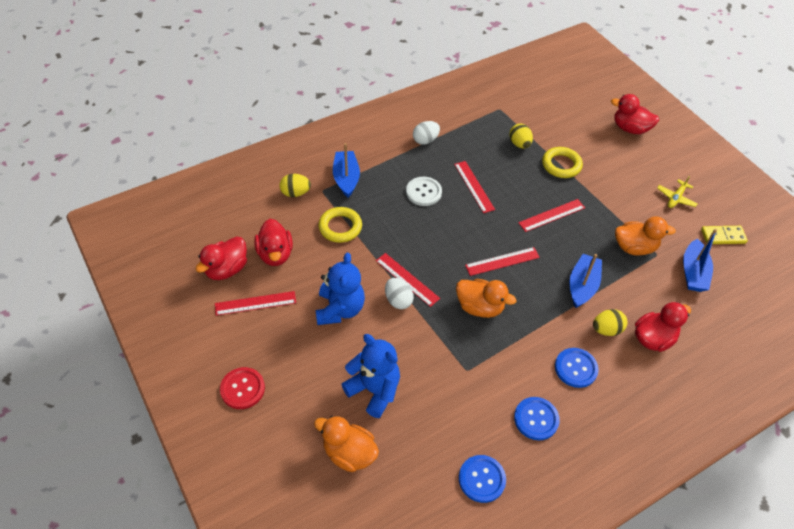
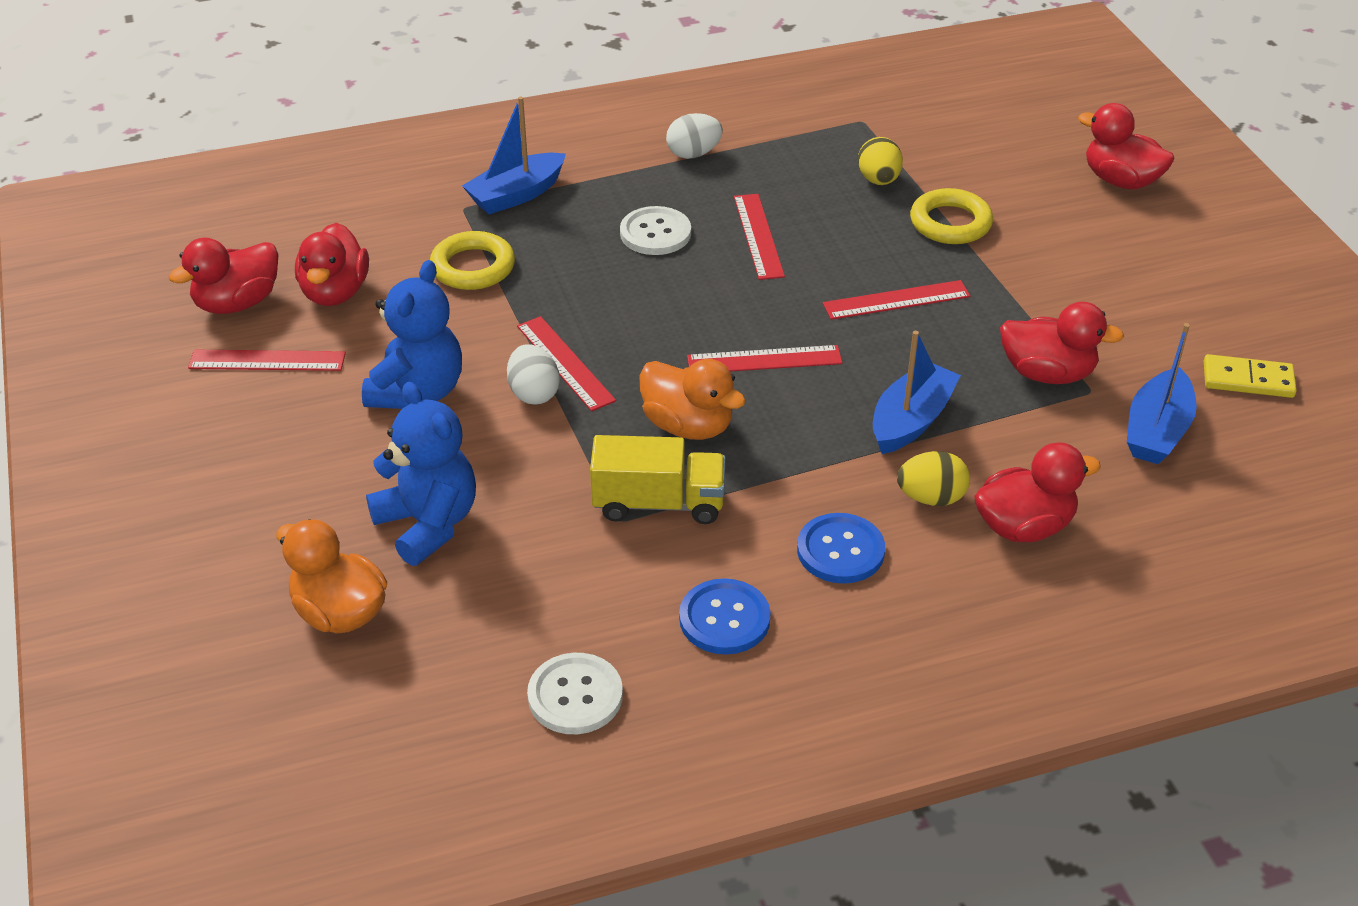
camera: 15 degrees right, 10 degrees down
(242, 389) = (188, 484): red button -> none
(295, 193) = (412, 206): yellow egg -> none
(346, 178) = (516, 195): blue boat -> blue boat turned 135 degrees counterclockwise
(481, 356) = (658, 503): none -> yellow truck
(482, 479) = (575, 696): blue button -> white button
(634, 247) = (1047, 373): orange duck -> red duck
(676, 198) = (1171, 304): yellow plane -> none

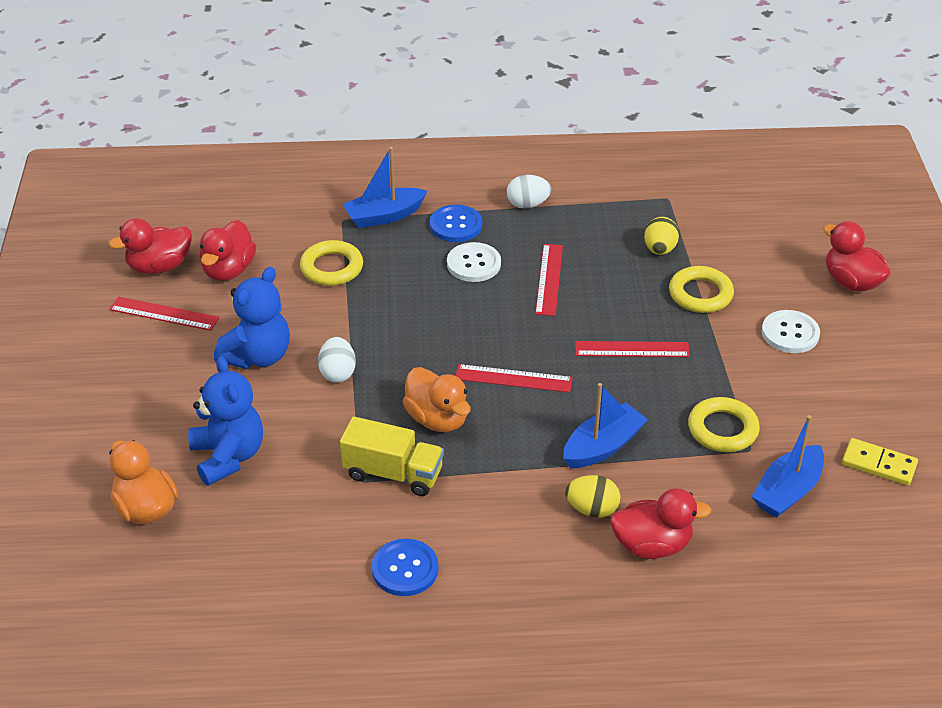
camera: 15 degrees right, 0 degrees up
(565, 363) = (369, 354): red ruler -> none
(575, 696) = (280, 602): white button -> white button (790, 333)
(840, 550) = (508, 536): blue button -> blue button (456, 225)
(1047, 373) = (722, 429): red duck -> yellow ring

